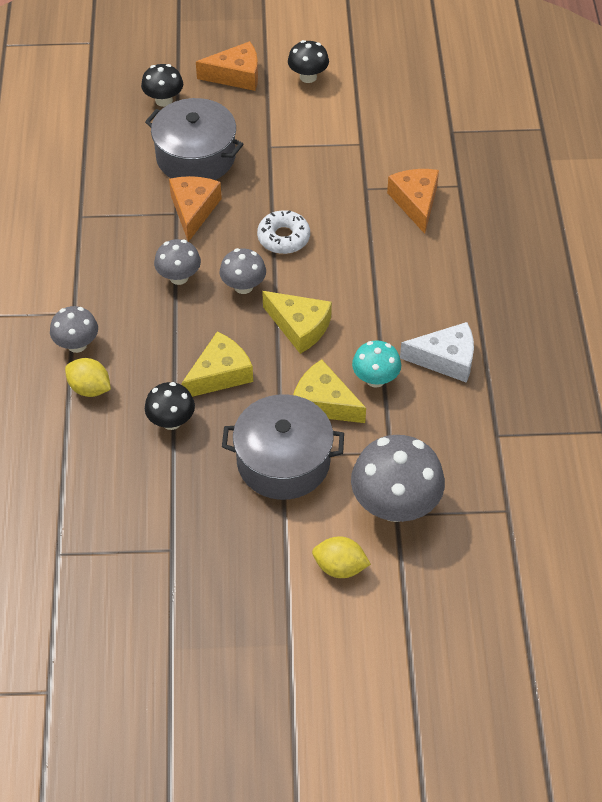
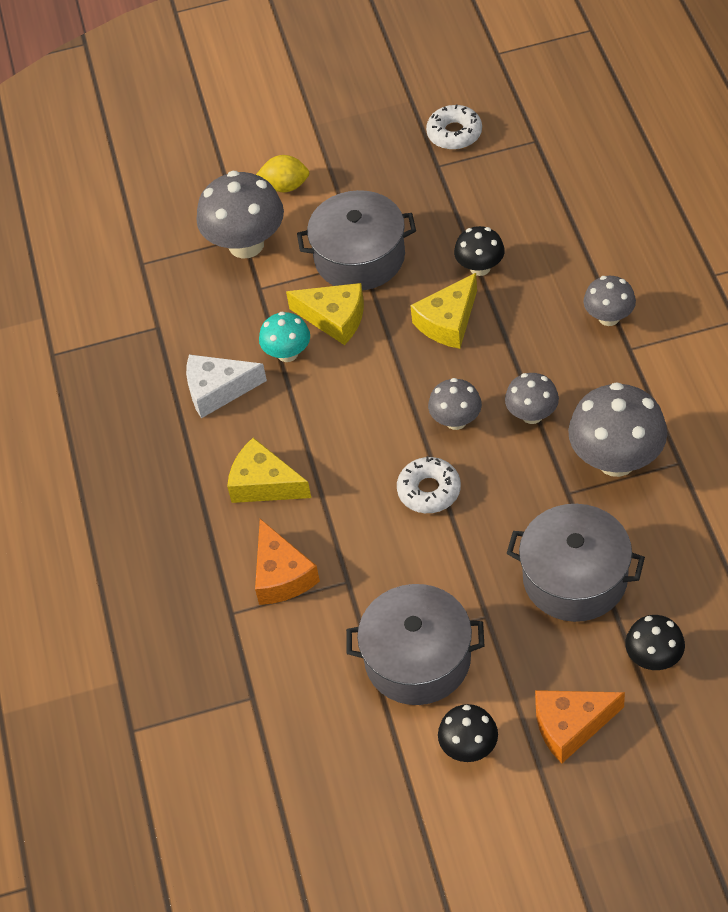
camera: 175 degrees right, 0 degrees up
(90, 388) = (574, 278): yellow lemon -> none
(127, 228) = (616, 460): none -> grey mushroom
(139, 587) = (454, 133): none -> white donut
(193, 210) = (548, 502): orange cheese -> none
(300, 327) = (380, 389): yellow cheese -> yellow cheese (264, 484)
(327, 131) = (417, 659): none -> grey pot

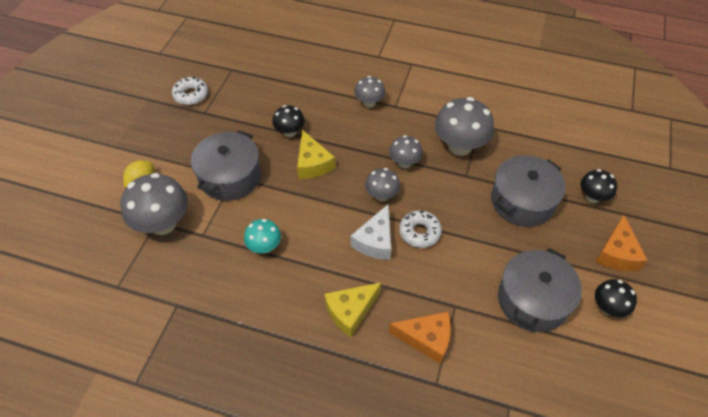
camera: 65 degrees left, 0 degrees up
(218, 390) = (258, 298): white cheese -> white cheese (375, 241)
(334, 318) = (261, 211): yellow cheese -> none

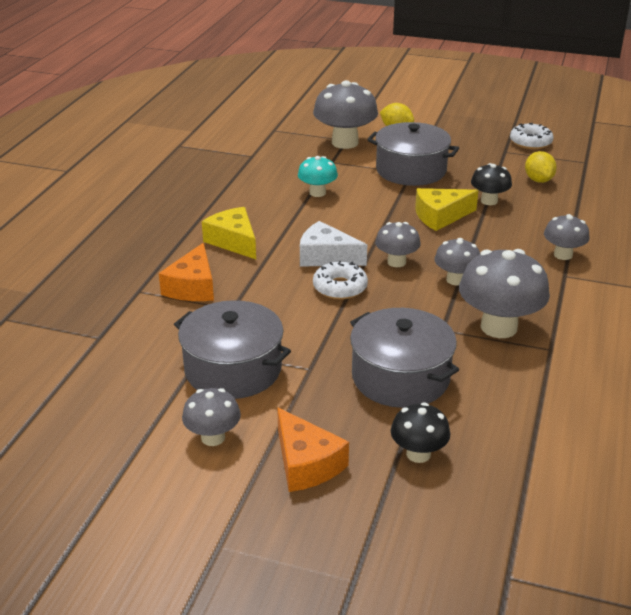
camera: 90 degrees right, 20 degrees down
(259, 99) = (538, 180): none -> yellow lemon
(608, 307) = (213, 437): black mushroom -> grey mushroom
(617, 253) = (306, 463): orange cheese -> orange cheese turned 135 degrees counterclockwise

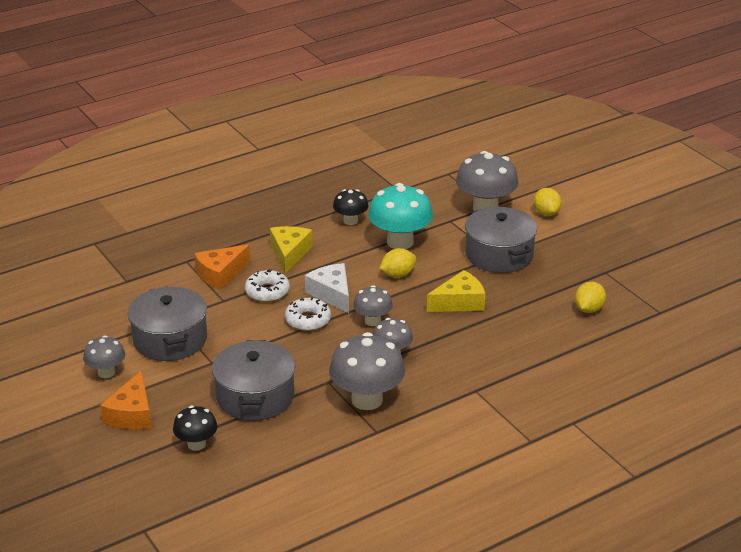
camera: 40 degrees right, 0 degrees up
(317, 193) = (400, 242): turquoise mushroom -> turquoise mushroom, size x1.77
(357, 217) = (398, 274): none -> yellow lemon
(440, 216) = (459, 302): yellow cheese -> yellow cheese turned 135 degrees clockwise
(489, 201) = (518, 307): black mushroom -> black mushroom (350, 221)
(530, 142) = (642, 274): white donut -> white donut (267, 292)
(563, 255) = (501, 375): grey mushroom -> none

